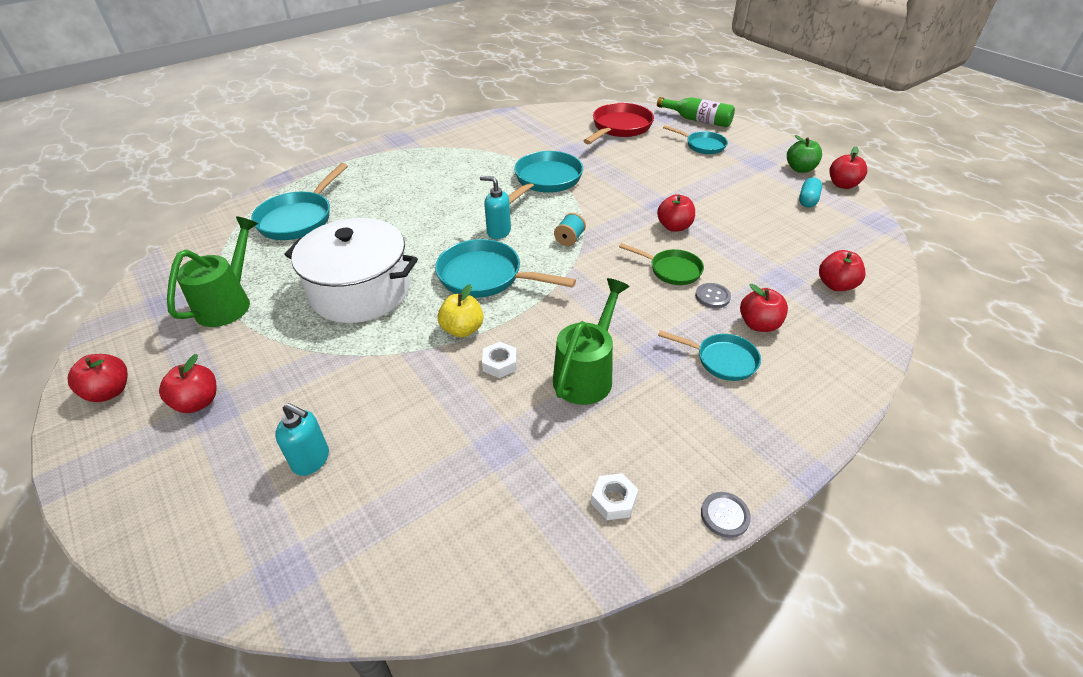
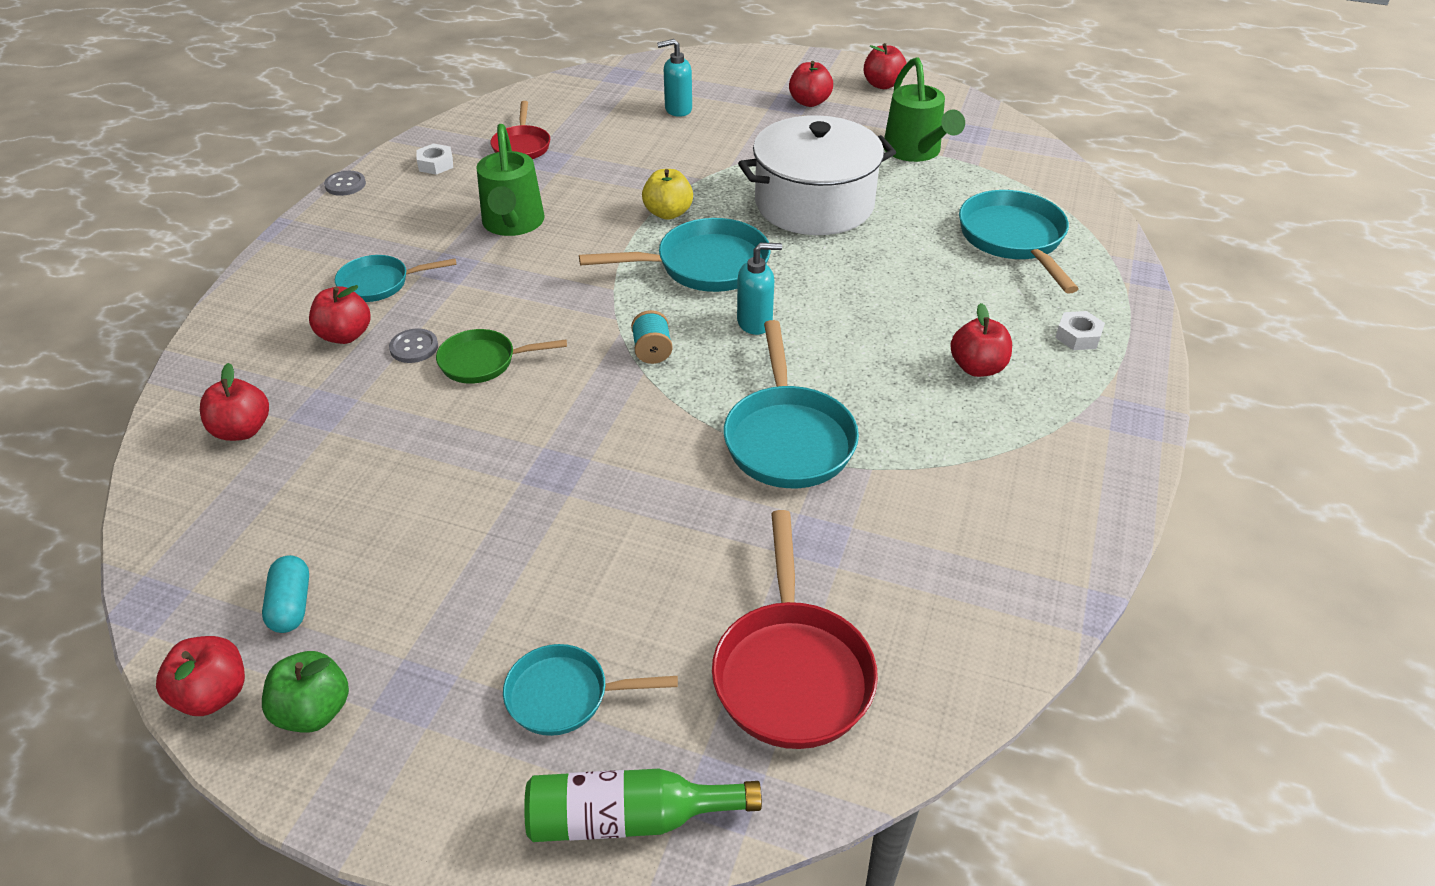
camera: 145 degrees right, 0 degrees up
(500, 363) = (602, 203): white nut -> white nut (1078, 336)
(508, 484) = (522, 146): none -> red pan
(674, 227) = (515, 434): red apple -> red apple (977, 367)

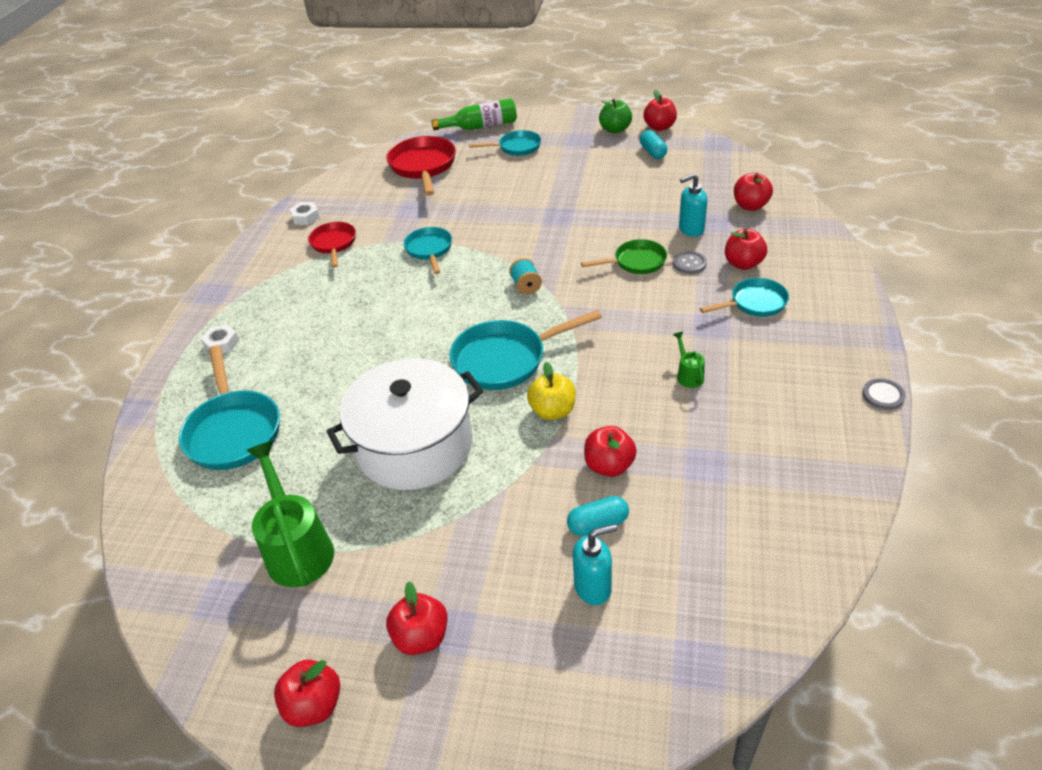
camera: 175 degrees right, 0 degrees up
(436, 164) = (818, 438): white nut -> white nut (305, 217)
(513, 224) = (688, 375): green watering can -> green watering can, size x0.46
(522, 146) = (747, 482): red pan -> red pan (334, 244)
(659, 138) = (598, 524): none -> turquoise capsule
(755, 322) = (457, 317): turquoise soap dispenser -> turquoise soap dispenser (691, 229)
(788, 438) = (429, 250): turquoise pan -> turquoise pan, size x0.62
(977, 367) = (303, 309): red apple -> red apple (609, 466)

